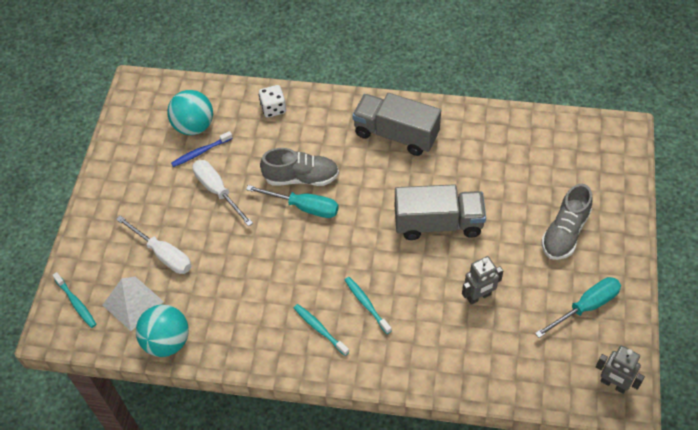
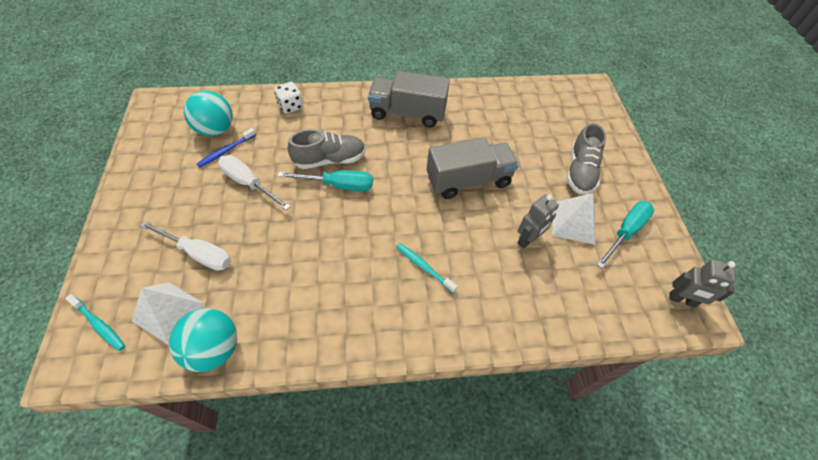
camera: 20 degrees left, 0 degrees up
(319, 329) = (382, 301): turquoise toothbrush -> none
(534, 287) = (573, 222): none -> white pyramid

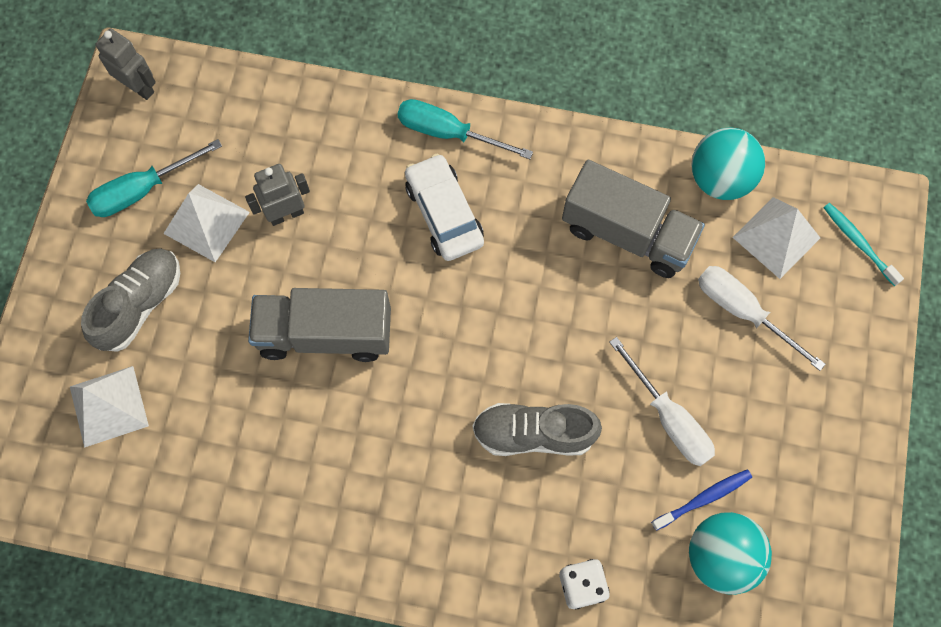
camera: 160 degrees left, 15 degrees up
(338, 185) = (530, 378): turquoise screwdriver -> turquoise screwdriver (448, 133)
(407, 113) = (371, 509): grey truck -> grey truck (627, 233)
(423, 266) = (444, 213): turquoise toothbrush -> white car
(562, 126) = (108, 406): none -> white pyramid

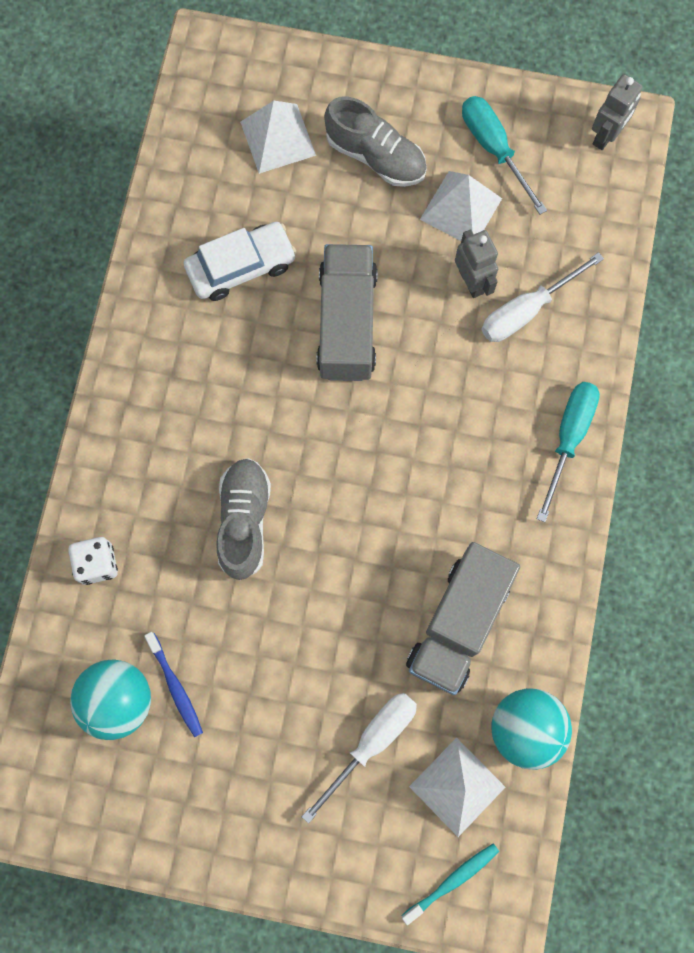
camera: 90 degrees right, 5 degrees up
(444, 213) = (476, 434): white car -> white car (241, 267)
(669, 418) = (257, 656): white screwdriver -> white screwdriver (526, 310)

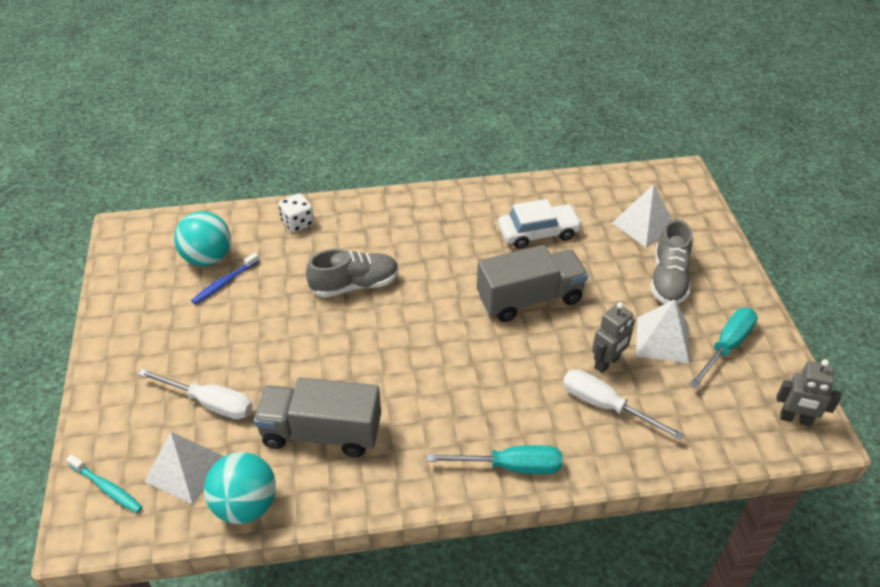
camera: 70 degrees right, 30 degrees down
(241, 267) = (538, 233): white car -> white car turned 60 degrees counterclockwise

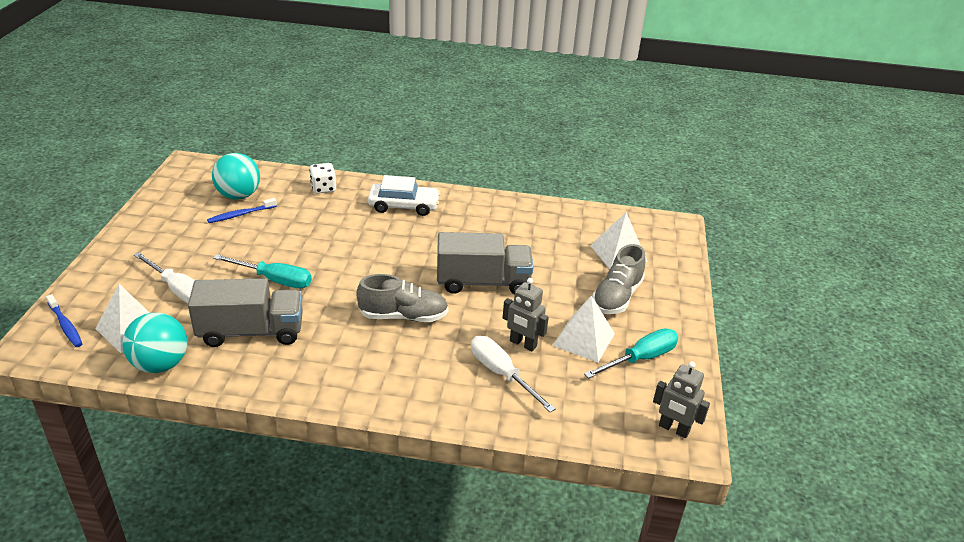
camera: 15 degrees right, 10 degrees down
(107, 488) = (65, 325): turquoise toothbrush -> blue toothbrush
(322, 433) = (251, 332): grey truck -> grey truck turned 150 degrees clockwise
(355, 285) = (342, 239): grey shoe -> grey shoe (403, 316)
(510, 466) = (391, 396): turquoise screwdriver -> turquoise screwdriver (274, 280)
(538, 233) = (520, 238): white car -> white car (404, 206)
(607, 363) = (523, 344): grey robot -> grey robot turned 60 degrees clockwise

